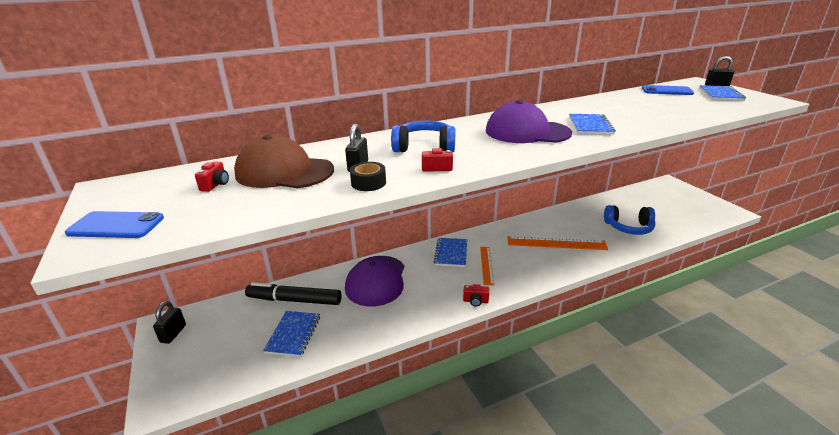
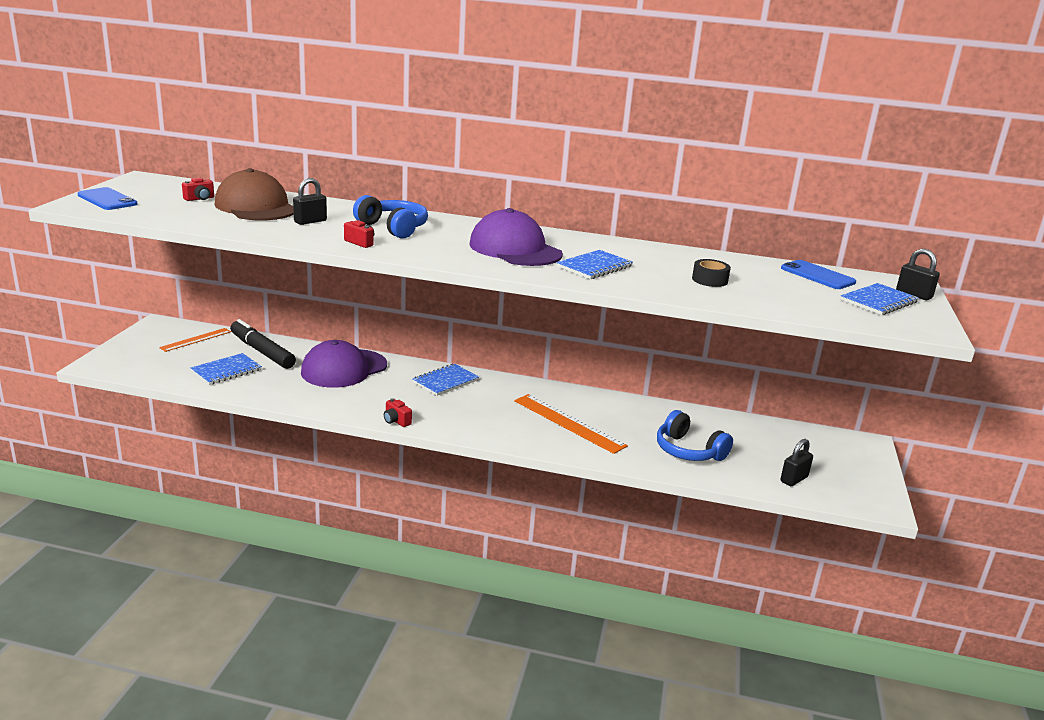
camera: 35 degrees right, 5 degrees down
(173, 333) = (157, 332): black padlock -> black padlock (794, 479)
(368, 183) = (289, 232): black tape -> black tape (709, 280)
(486, 265) = (460, 404): orange ruler -> orange ruler (196, 339)

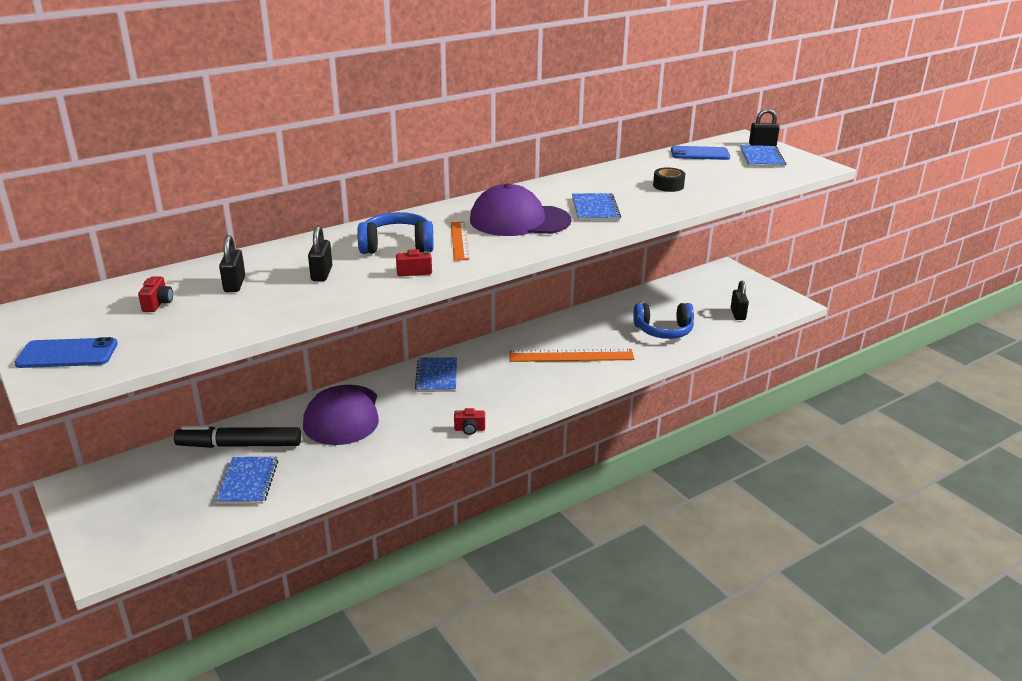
camera: 45 degrees left, 5 degrees up
(196, 339) = (149, 475): orange ruler -> orange ruler (459, 240)
(256, 207) = (234, 284): brown cap -> black padlock

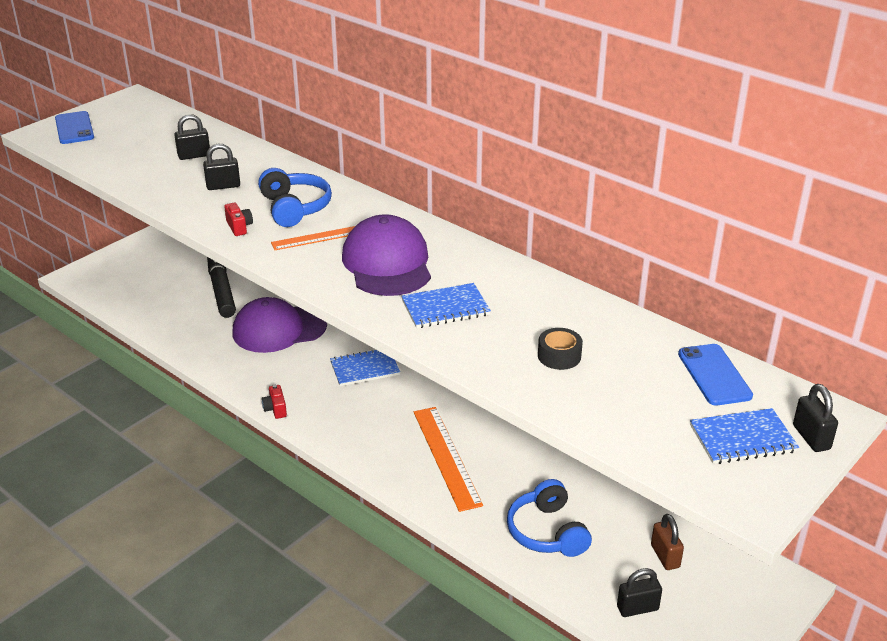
camera: 75 degrees right, 5 degrees up
(158, 303) = (154, 136): red camera -> none
(248, 482) = (172, 308): blue notebook -> none
(695, 297) = (665, 556): none -> brown padlock

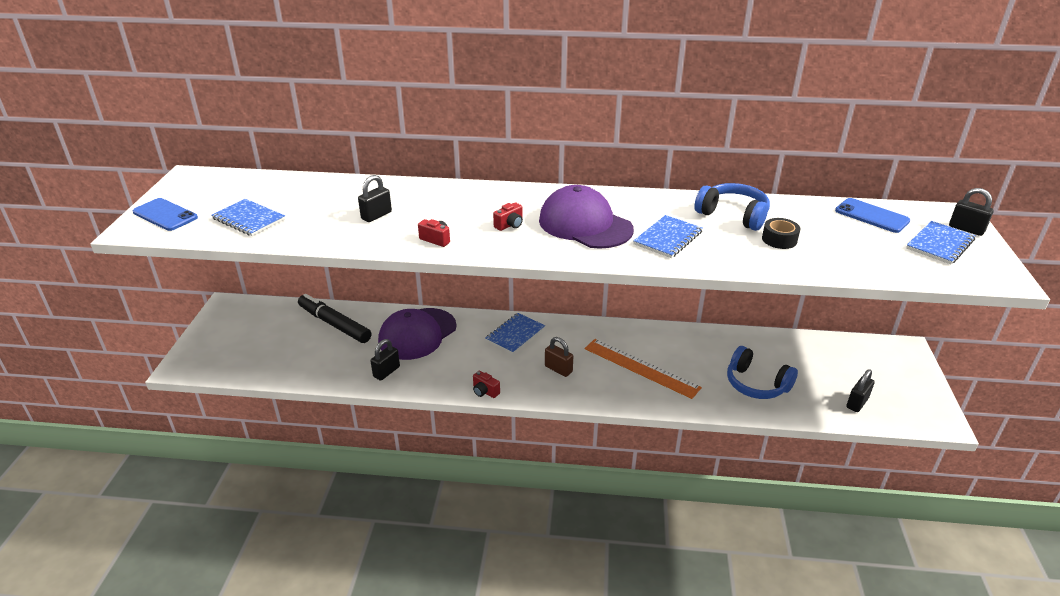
camera: 35 degrees left, 0 degrees up
(126, 153) = (249, 219): none -> blue notebook
(194, 155) = (316, 202): black padlock -> black padlock (386, 372)
(294, 208) = (459, 212): blue headphones -> blue headphones (733, 215)
(319, 237) = (509, 225): orange ruler -> red camera
(665, 556) = (832, 365): brown padlock -> brown padlock (558, 369)

